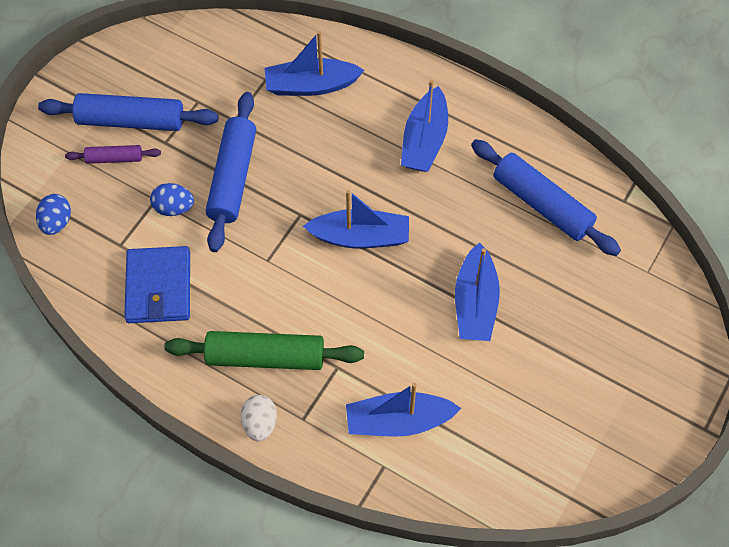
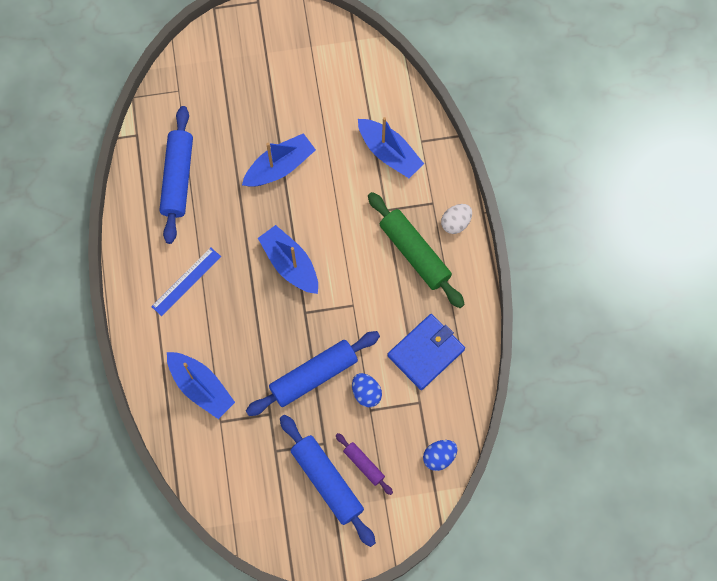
camera: 130 degrees left, 10 degrees up
(424, 140) = (186, 281): blue boat -> blue ruler

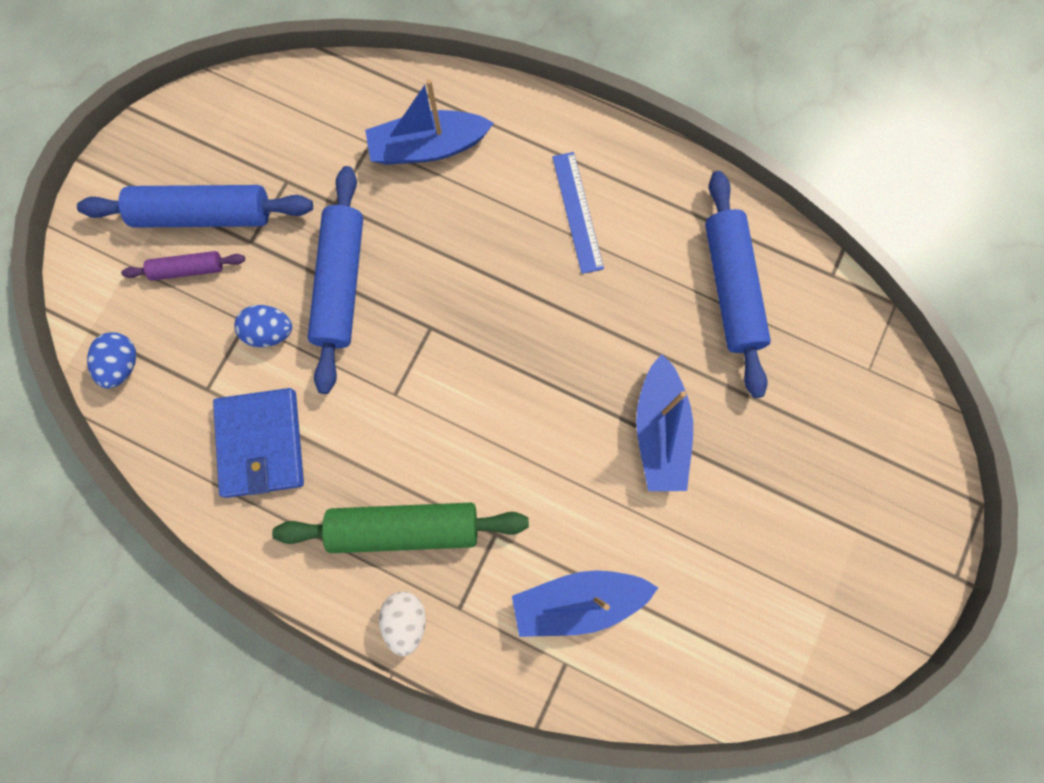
camera: 125 degrees right, 5 degrees up
(177, 178) = (731, 288): blue rolling pin -> blue rolling pin turned 45 degrees clockwise
(290, 264) = (508, 352): blue boat -> none

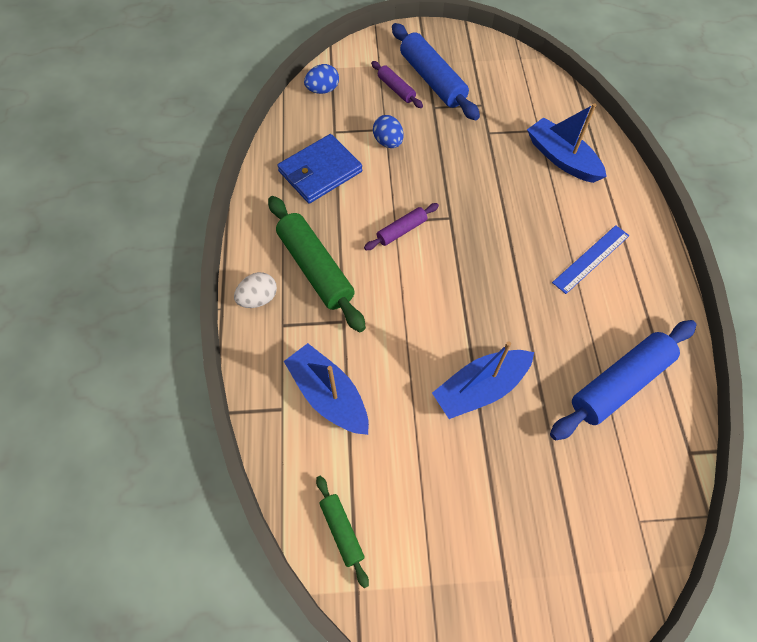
camera: 60 degrees right, 15 degrees down
(341, 284) = (442, 160): blue rolling pin -> none
(413, 395) = (401, 230): none -> purple rolling pin
(734, 667) = (342, 531): none -> green rolling pin

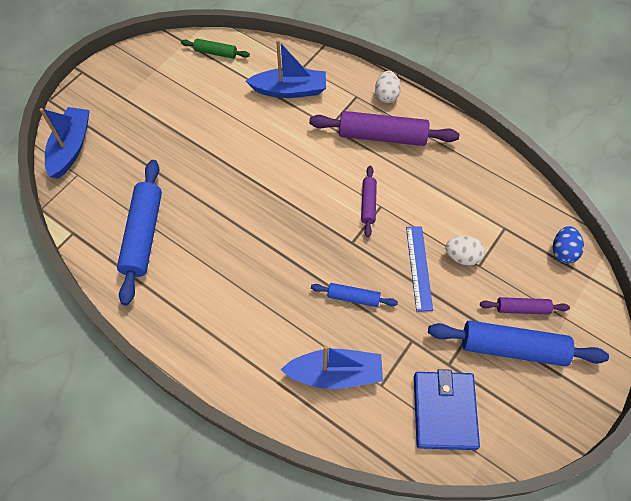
camera: 130 degrees right, 0 degrees up
(315, 268) = (382, 136): green rolling pin -> purple rolling pin
(320, 172) = (468, 191): blue wallet -> blue wallet (444, 411)
(388, 142) = (462, 256): blue egg -> white egg
(480, 388) = (218, 161): blue boat -> blue boat (71, 148)
(495, 185) = (353, 297): none -> blue rolling pin
(591, 259) = (232, 304): blue ruler -> blue ruler (418, 267)

